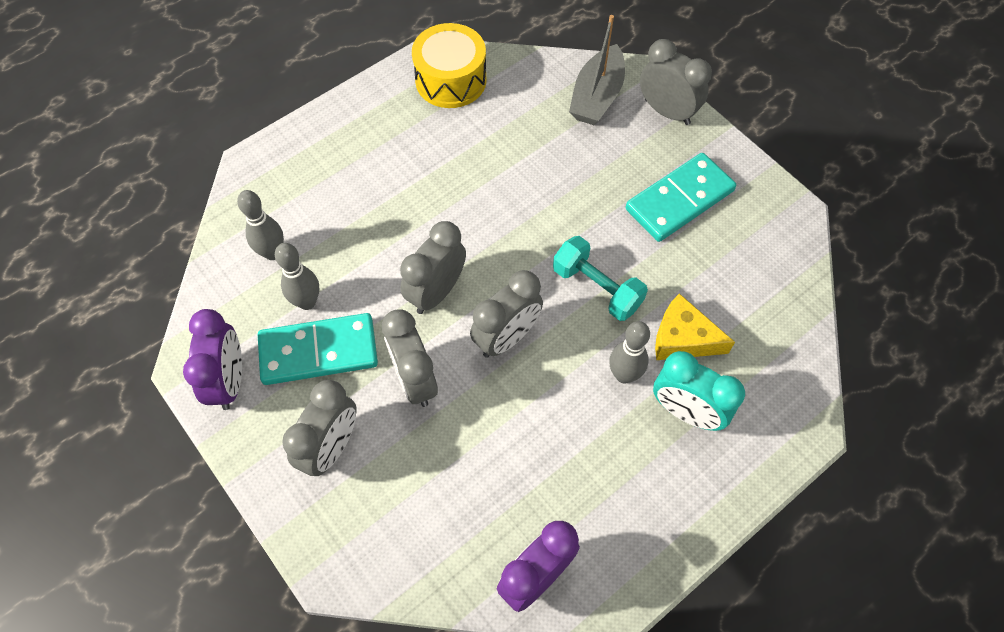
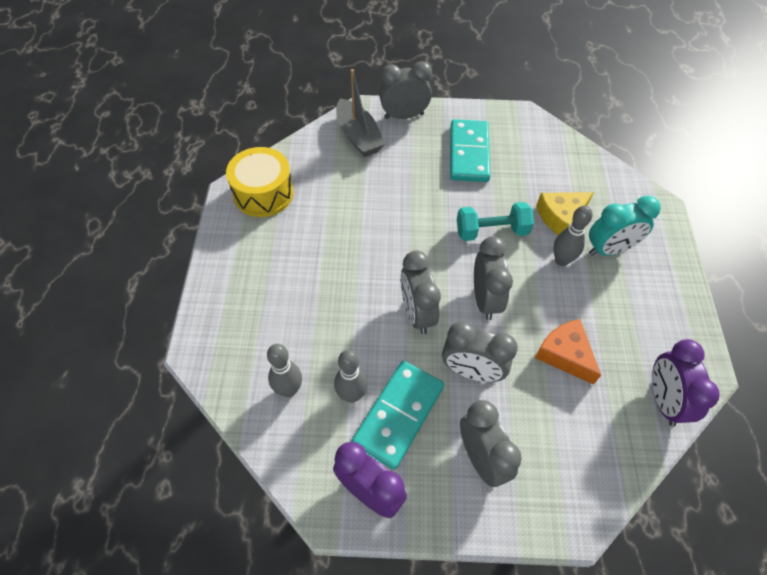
camera: 50 degrees left, 5 degrees down
(507, 449) = (565, 355): none -> orange cheese

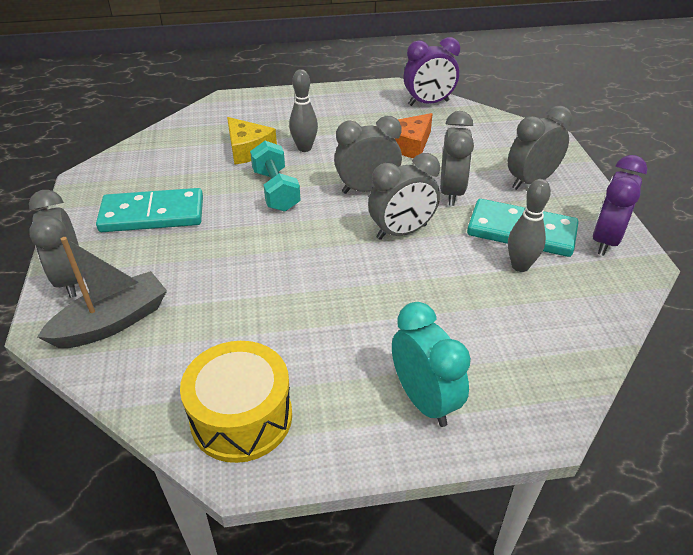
camera: 100 degrees left, 15 degrees down
(289, 389) = (542, 316): grey bowling pin -> none
(609, 249) = (284, 124): turquoise clock -> turquoise clock (424, 400)

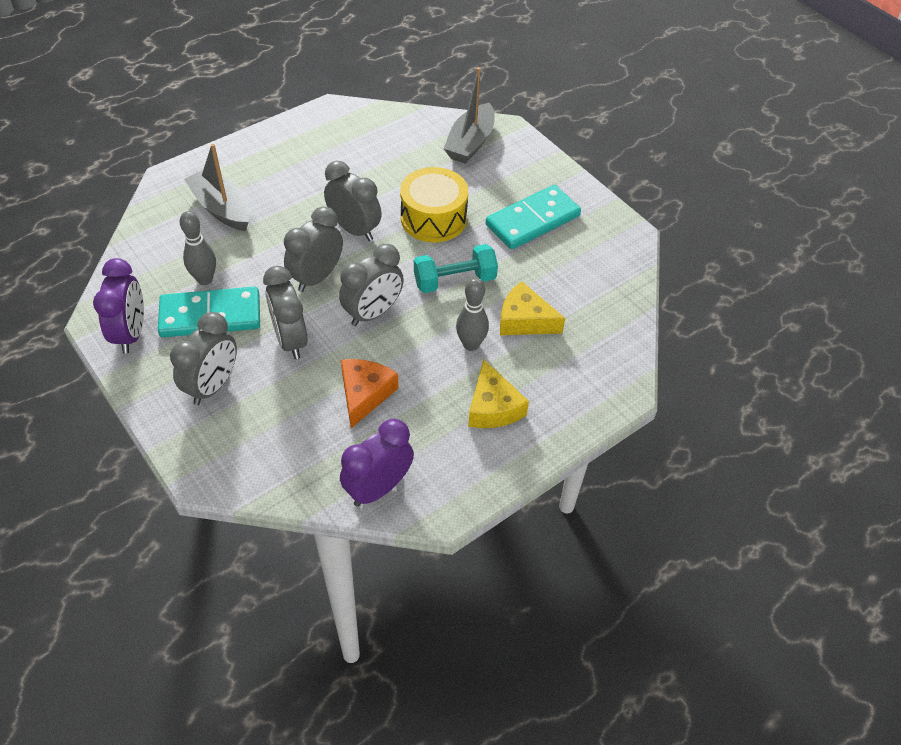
camera: 150 degrees right, 10 degrees up
(71, 279) = (529, 157): grey clock -> grey clock (354, 229)
(241, 417) = (347, 125): yellow drum -> yellow drum (433, 218)
(276, 190) = (454, 281): turquoise dumbbell -> turquoise dumbbell turned 60 degrees counterclockwise
(321, 115) = (493, 407): none -> yellow cheese
(424, 400) = (246, 165): turquoise clock -> none
(479, 343) = (222, 208): none -> grey boat

